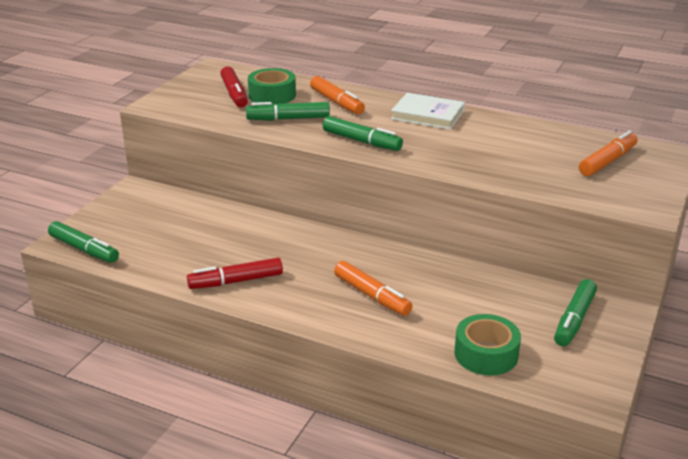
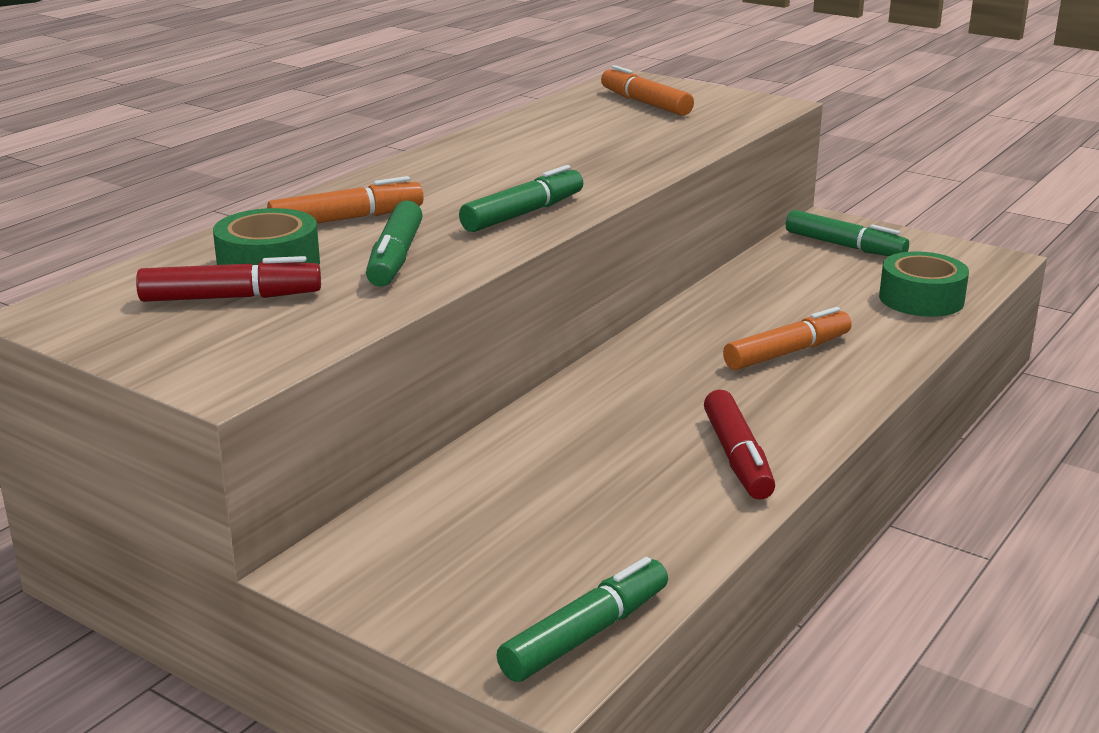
camera: 80 degrees left, 5 degrees down
(427, 115) = (444, 168): white book -> none

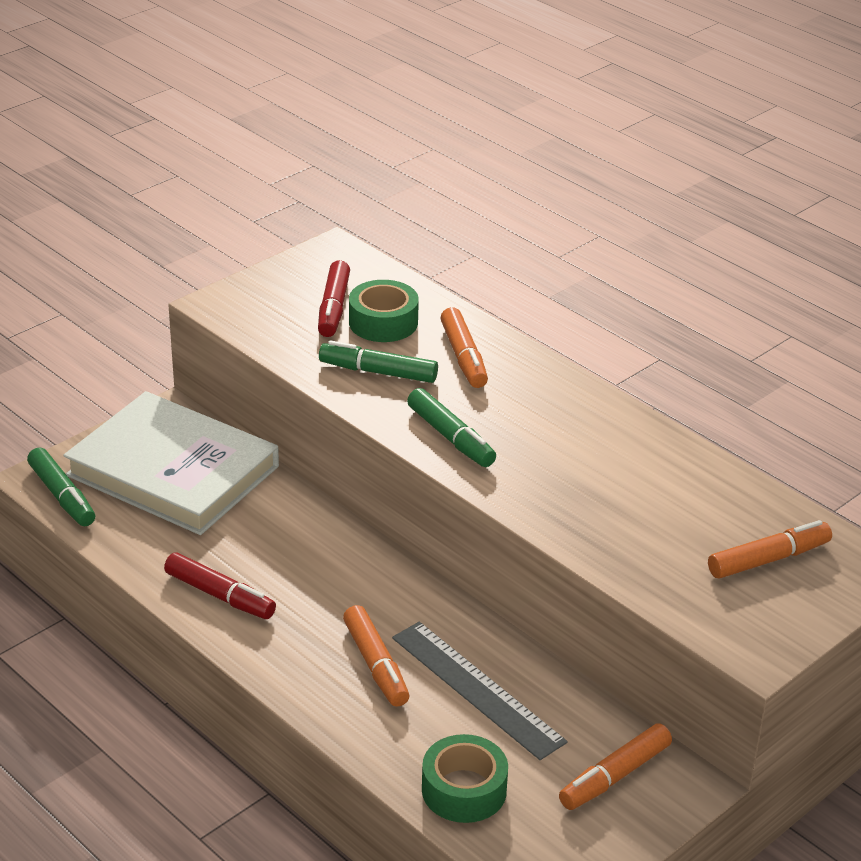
camera: 100 degrees right, 10 degrees up
(481, 538) = (173, 471): none -> white book
(737, 457) = (220, 595): red marker -> red marker turned 150 degrees counterclockwise
(783, 304) = (477, 689): none -> grey ruler
(844, 246) = (615, 776): green marker -> orange marker

